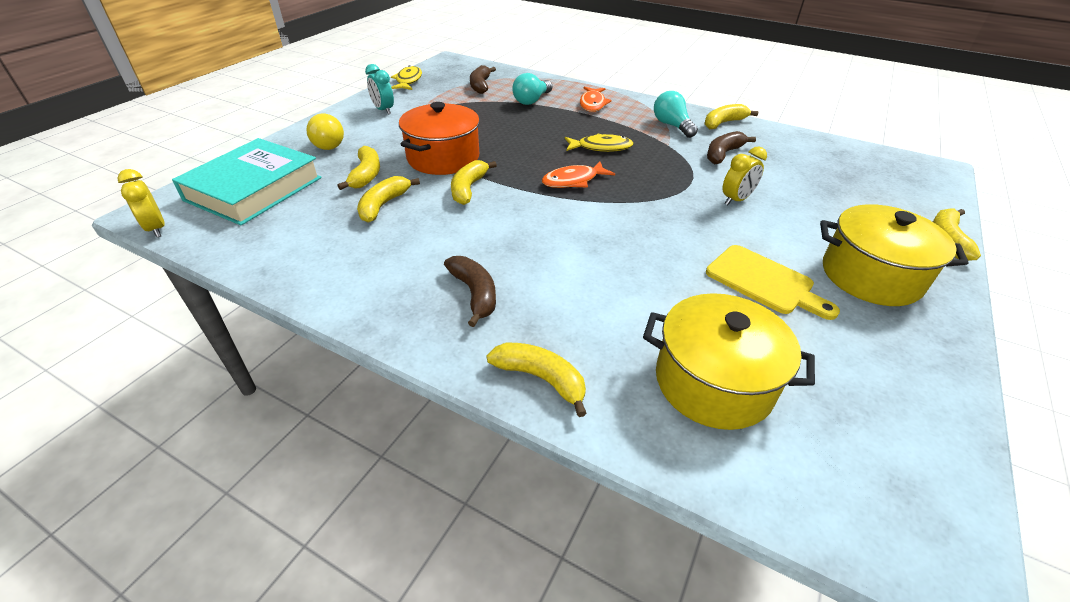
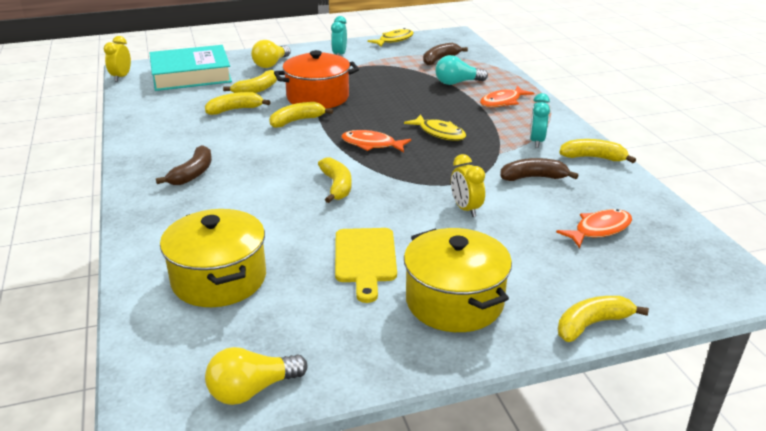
camera: 45 degrees right, 10 degrees down
(541, 378) = (147, 225): yellow banana -> yellow banana (337, 186)
(672, 126) = (536, 141): turquoise light bulb -> turquoise clock
(736, 200) = (466, 209): yellow clock -> yellow clock turned 60 degrees clockwise
(823, 172) = (599, 230): none -> orange fish
(938, 461) = (252, 390): none -> yellow light bulb

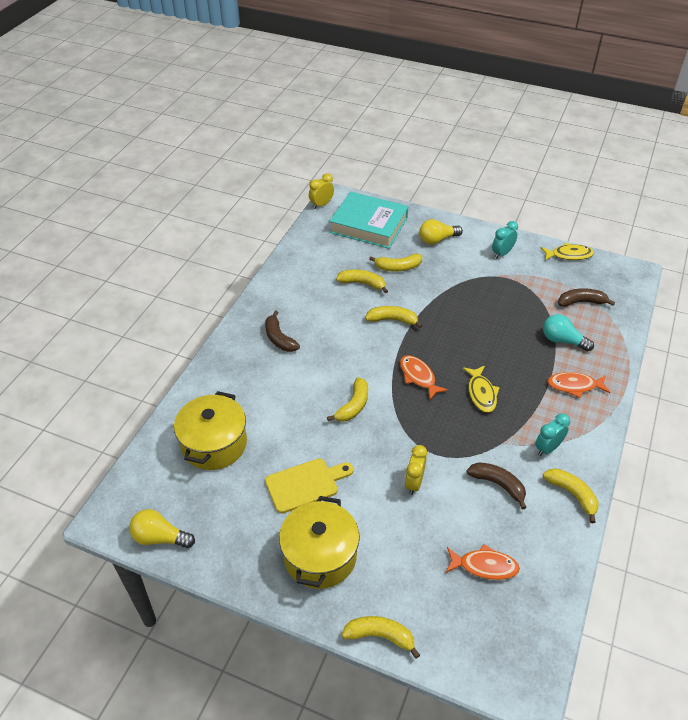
camera: 40 degrees right, 15 degrees up
(193, 173) = (279, 338): brown banana -> brown banana turned 90 degrees clockwise
(318, 97) = (433, 300): orange pot -> none
(365, 259) = (305, 484): yellow cutting board -> yellow cutting board turned 150 degrees counterclockwise

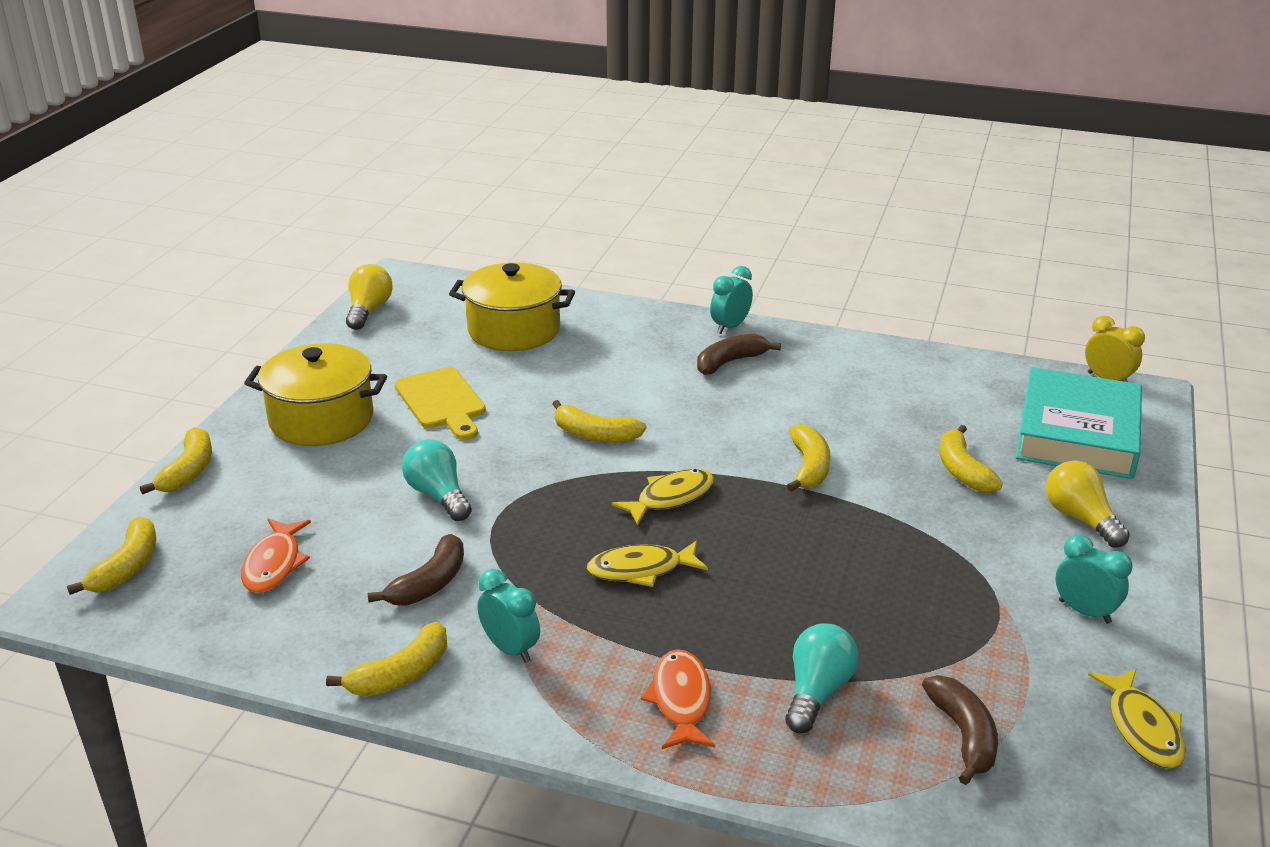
camera: 85 degrees right, 15 degrees down
(236, 334) = (730, 327): none -> turquoise clock
(362, 283) = (896, 433): yellow banana -> yellow banana (127, 567)
(414, 483) = (438, 495): yellow clock -> turquoise light bulb
(418, 377) = (670, 498): orange fish -> yellow fish

